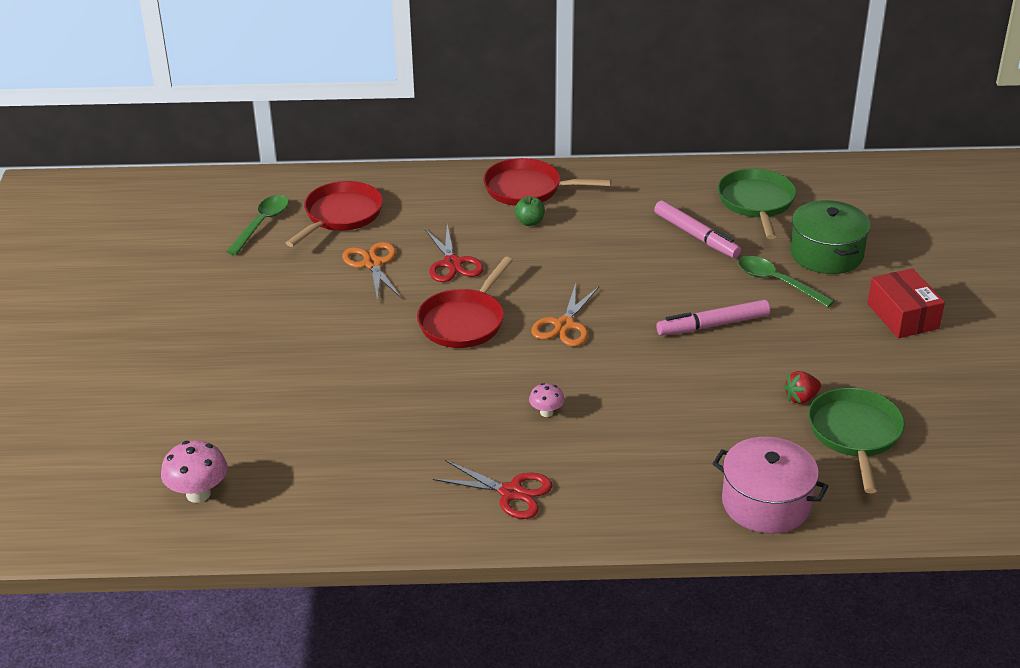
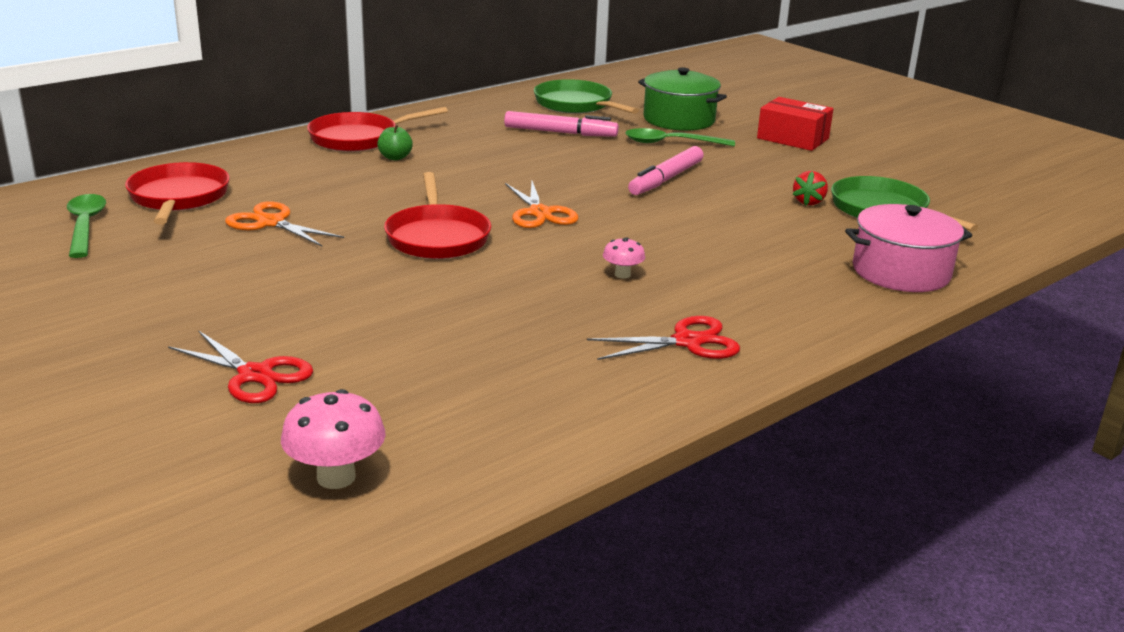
camera: 40 degrees left, 10 degrees down
(452, 263) = (360, 201): red scissors -> red scissors (255, 375)

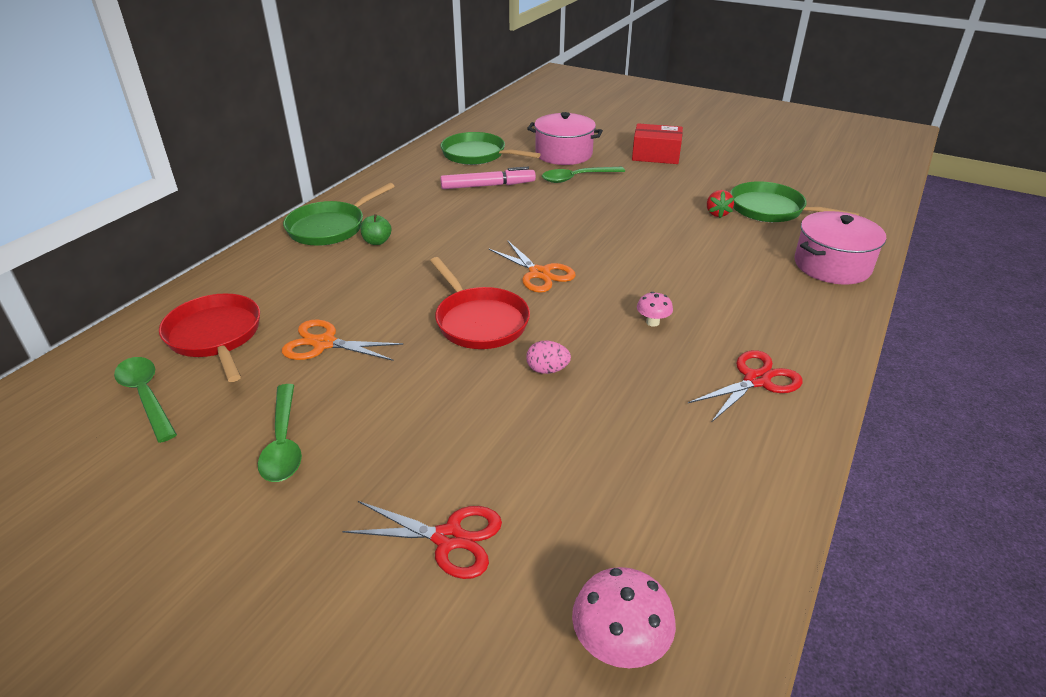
camera: 20 degrees left, 10 degrees up
(172, 281) = (283, 443): none -> green spoon
(359, 138) = (330, 227): red pan -> green pan
(468, 286) = (547, 370): none -> pink egg
(665, 179) = (602, 215): pink marker -> none
(679, 119) = (563, 154): green pot -> pink pot

